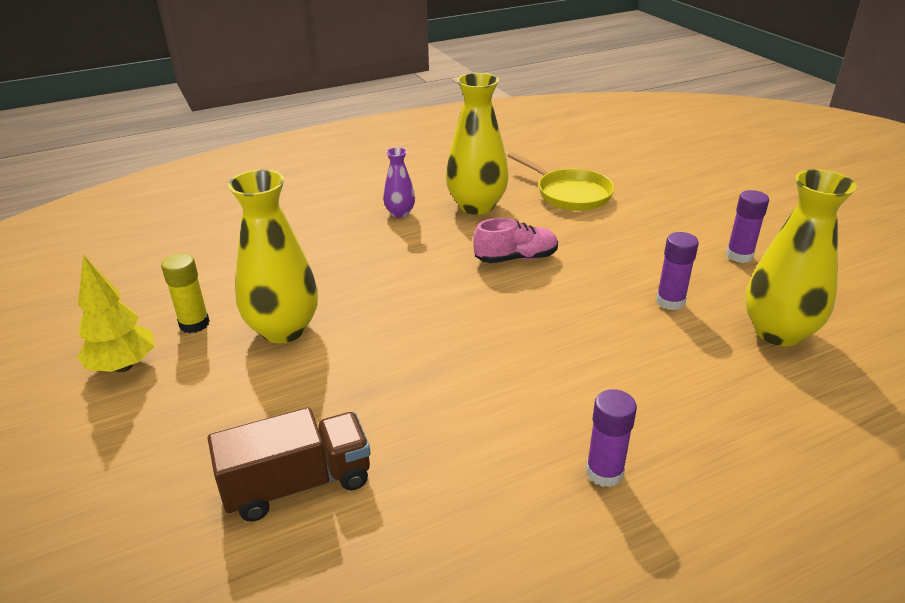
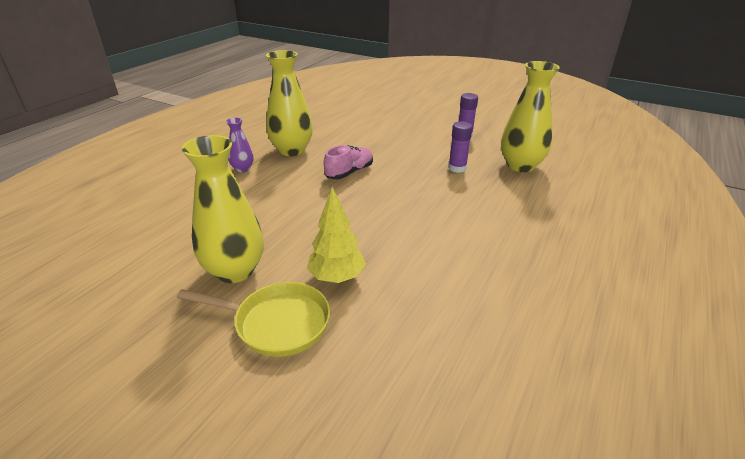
camera: 35 degrees left, 0 degrees up
(123, 366) = (116, 354): yellow tree -> yellow tree (337, 277)
(194, 324) = (152, 296): yellow glue stick -> none
(298, 484) = (358, 364): brown truck -> none
(570, 194) = (342, 128): yellow pan -> yellow pan (276, 323)
(604, 472) = (521, 267): purple glue stick -> none

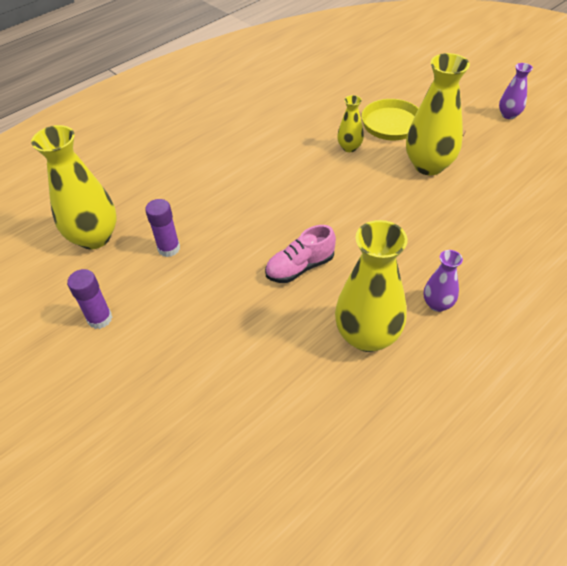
camera: 160 degrees left, 15 degrees up
(80, 383) = (508, 115): none -> purple vase
(337, 277) = (349, 147): yellow tree -> yellow vase

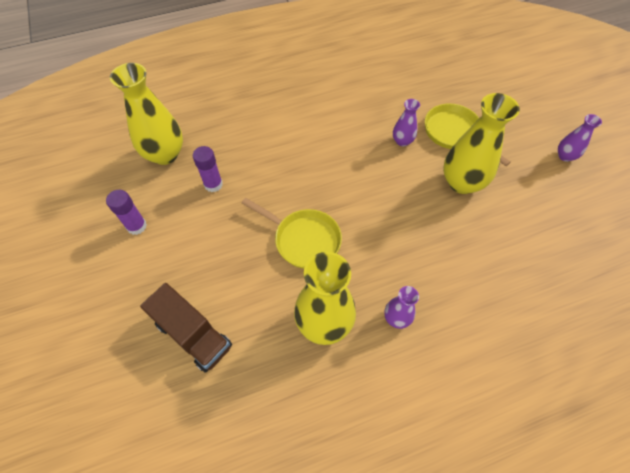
camera: 20 degrees right, 10 degrees up
(230, 401) = (193, 335): none -> brown truck
(300, 267) = (303, 240): pink shoe -> yellow pan
(349, 147) = (402, 141): yellow vase -> purple vase

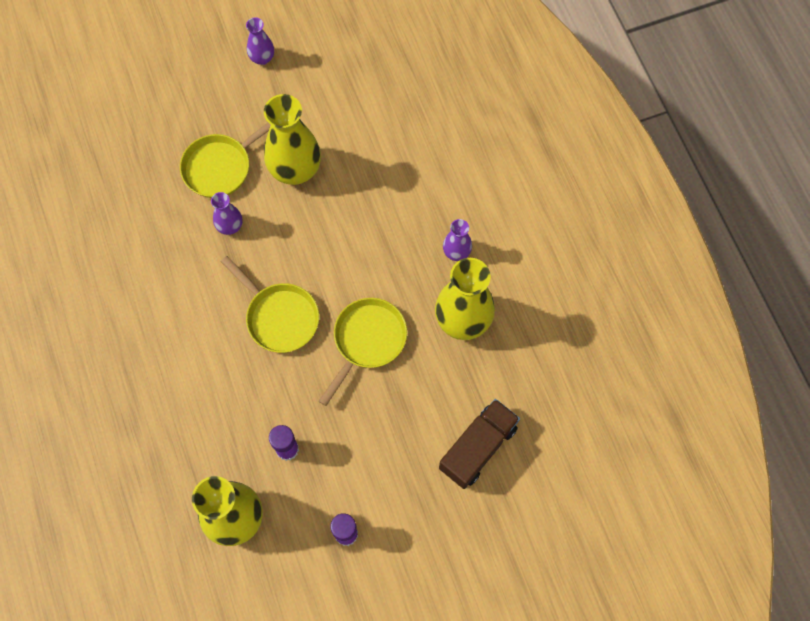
camera: 90 degrees left, 10 degrees up
(325, 176) = (279, 317): none -> yellow pan

